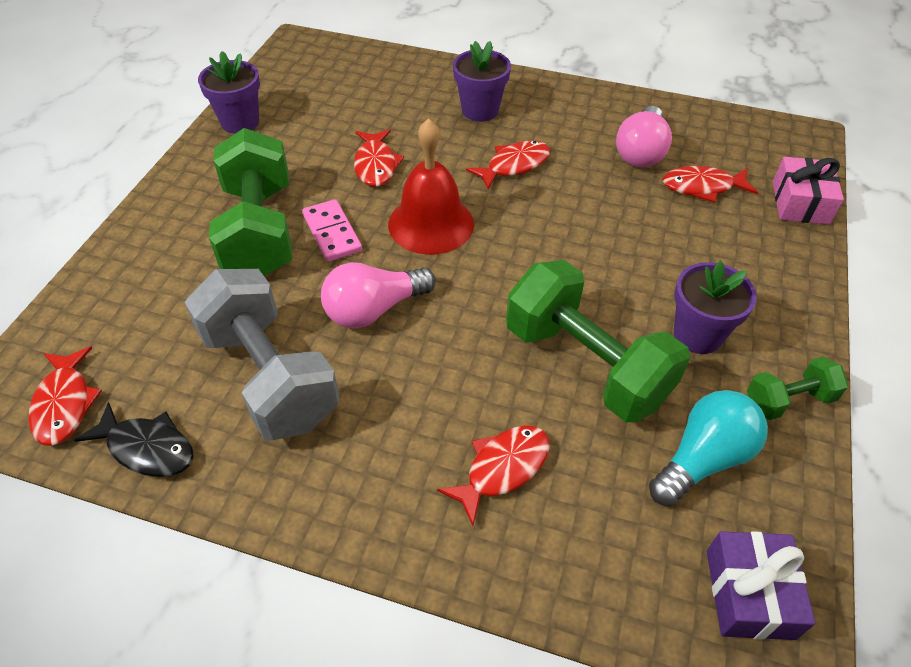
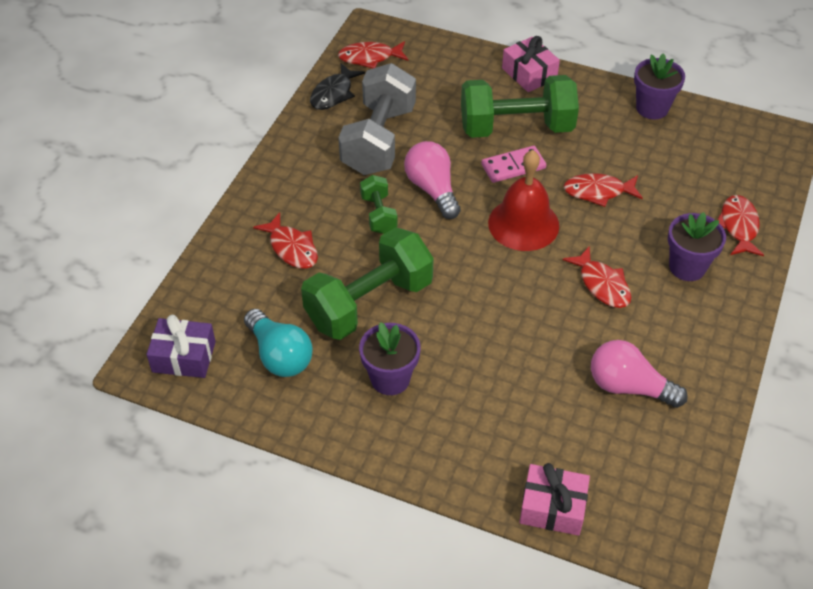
camera: 95 degrees right, 0 degrees up
(153, 219) = (529, 74): none -> pink gift
(270, 377) = (378, 140): grey dumbbell -> grey dumbbell turned 45 degrees counterclockwise
(702, 187) = (575, 427): red fish -> red fish (738, 226)
(788, 400) = (319, 422): green dumbbell -> green dumbbell (379, 214)

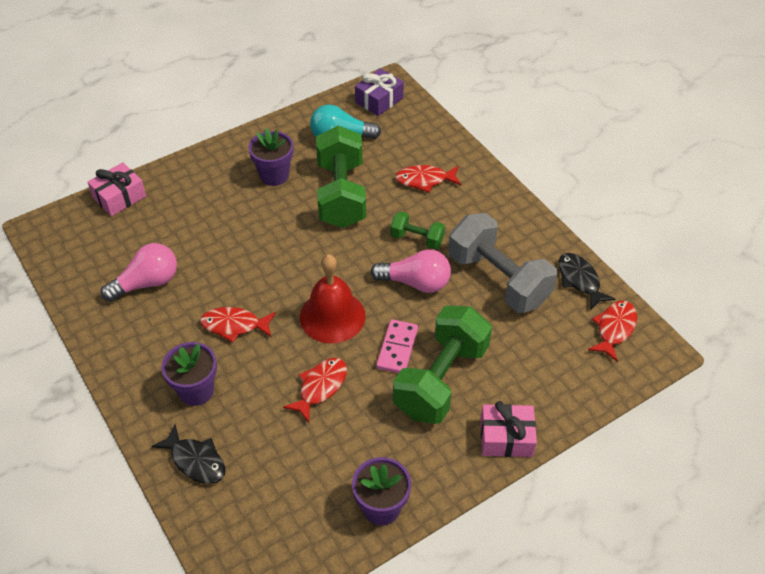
camera: 125 degrees right, 0 degrees up
(738, 226) = (196, 461): red fish -> black fish

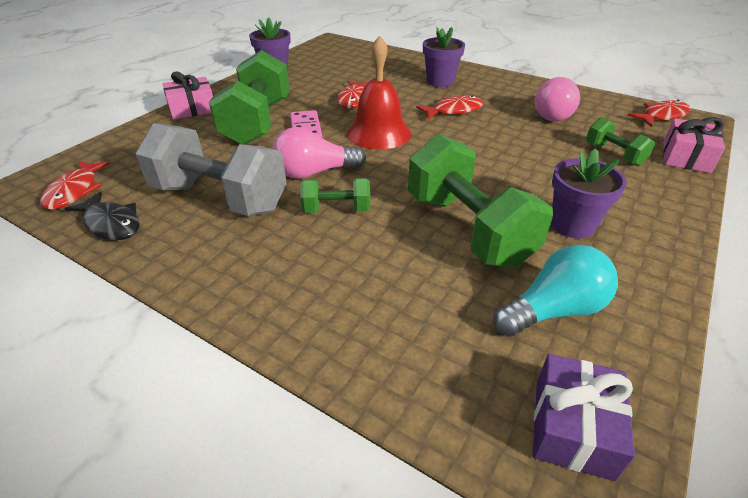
camera: 155 degrees right, 10 degrees down
(167, 218) = (614, 154): none -> green dumbbell
(196, 461) = (405, 63): black fish -> none
(424, 180) = (370, 284): red fish -> red fish (662, 116)

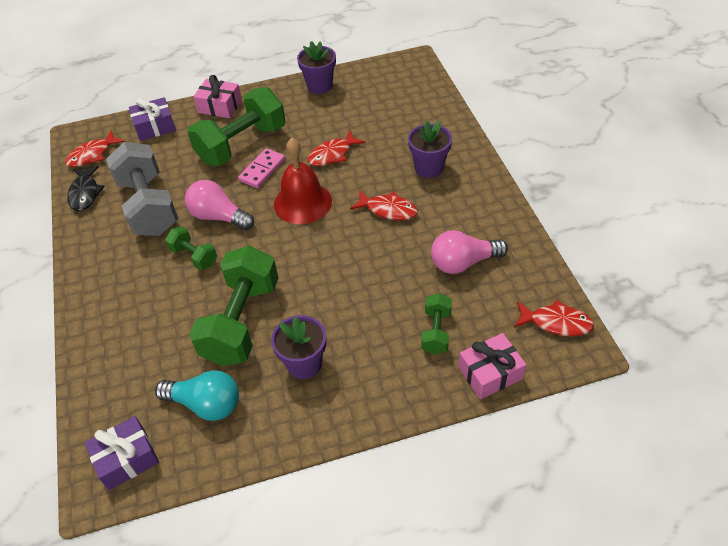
camera: 45 degrees right, 10 degrees up
(134, 144) = (155, 127): none -> purple gift

